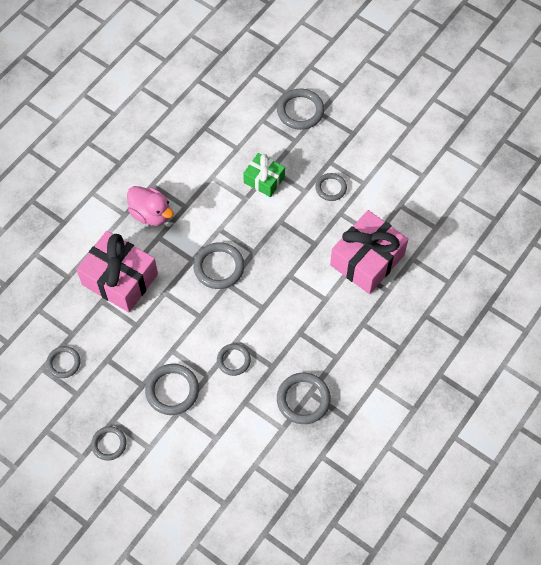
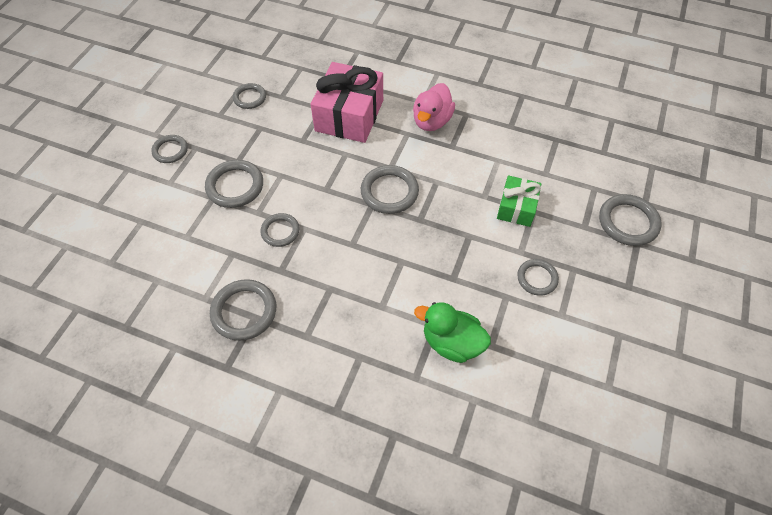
camera: 75 degrees right, 5 degrees down
(367, 260) = (451, 342): pink gift -> green duck

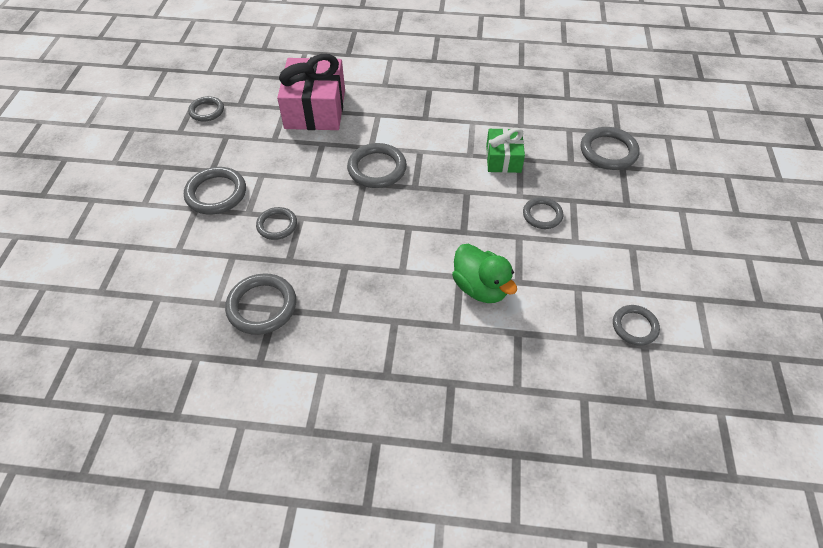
camera: 15 degrees left, 5 degrees down
(170, 150) = (135, 174): grey ring -> grey ring (634, 326)
(431, 121) = (398, 100): pink duck -> none
(451, 342) = (480, 287): green duck -> green duck turned 135 degrees counterclockwise

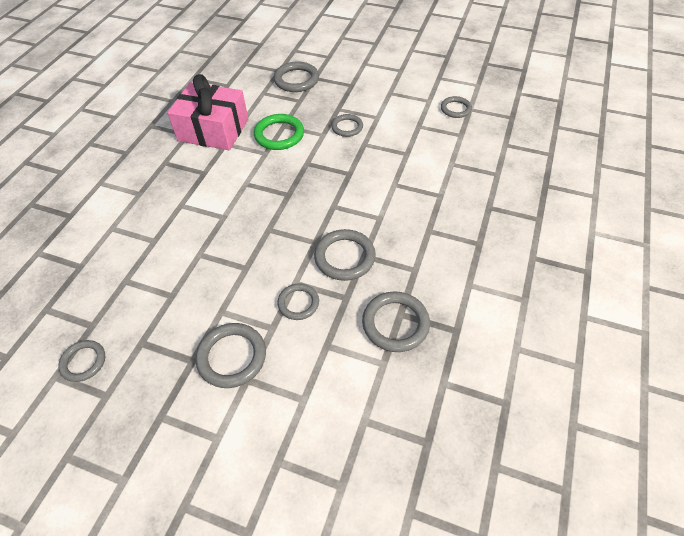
camera: 75 degrees left, 0 degrees up
(315, 109) = (143, 254): pink gift -> pink gift (213, 130)
(377, 168) = (254, 216): grey ring -> grey ring (344, 257)
(480, 287) = (407, 174): green duck -> none
(503, 159) = (279, 135): green gift -> green ring

